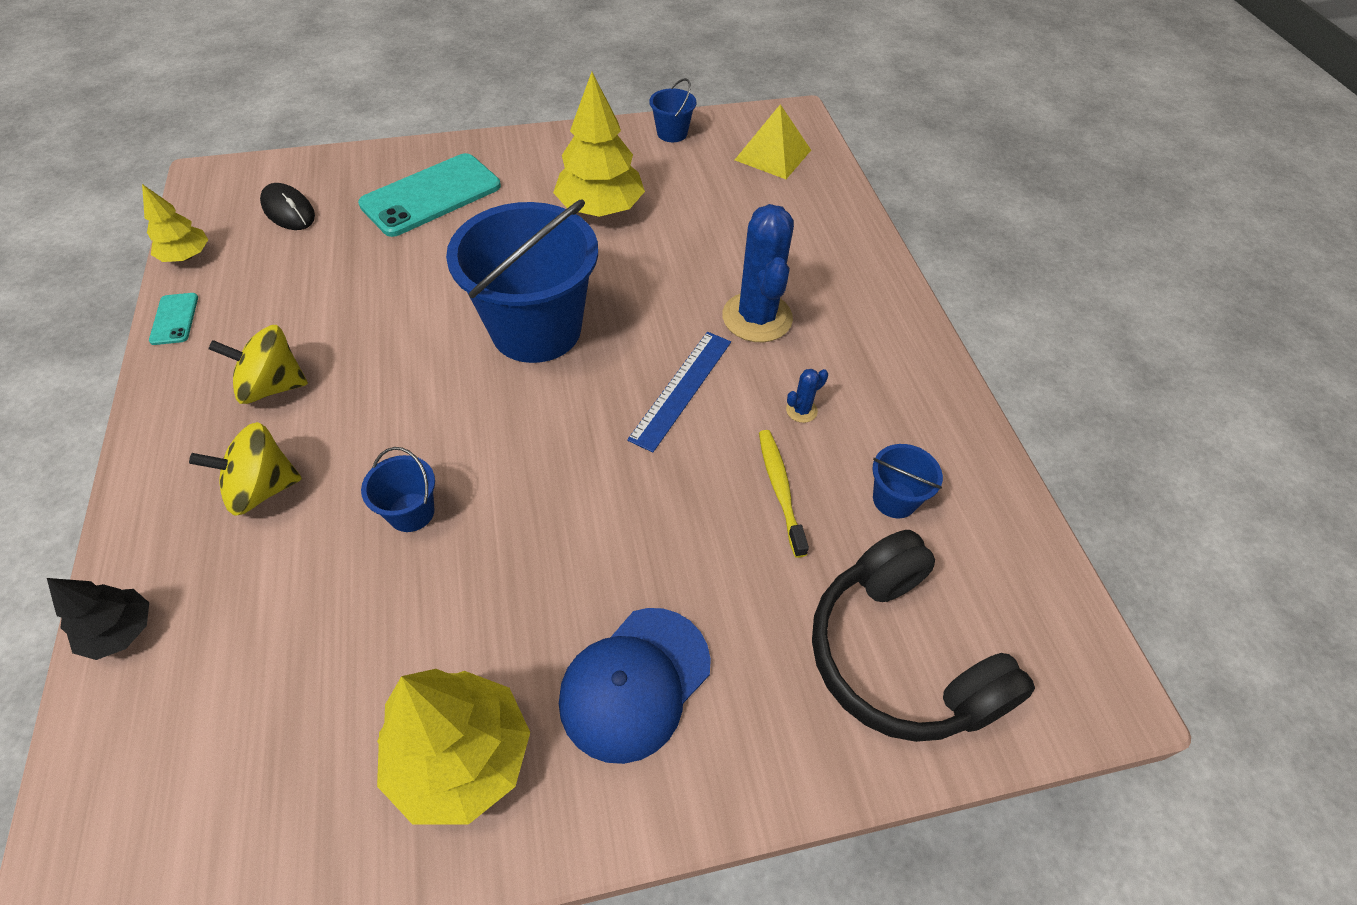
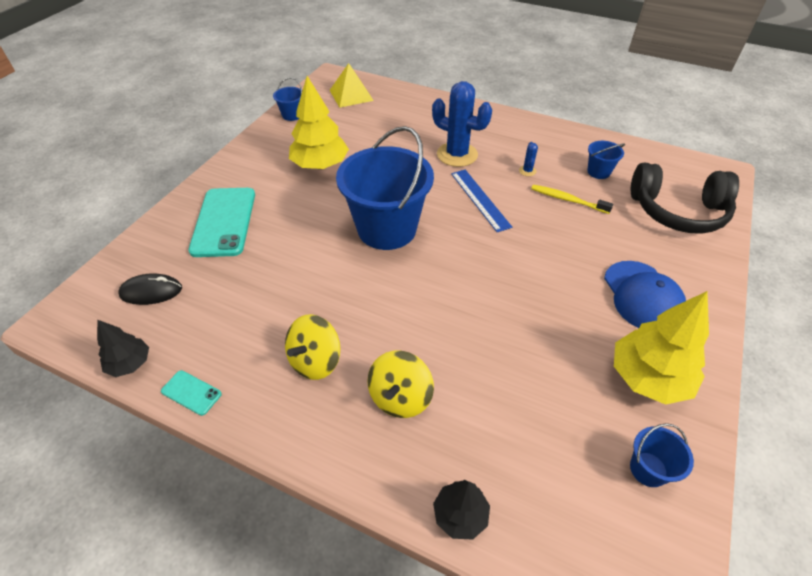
camera: 50 degrees left, 5 degrees down
(186, 256) = (130, 363): yellow tree -> black tree
(411, 512) = (476, 334): blue bucket -> blue bucket (648, 469)

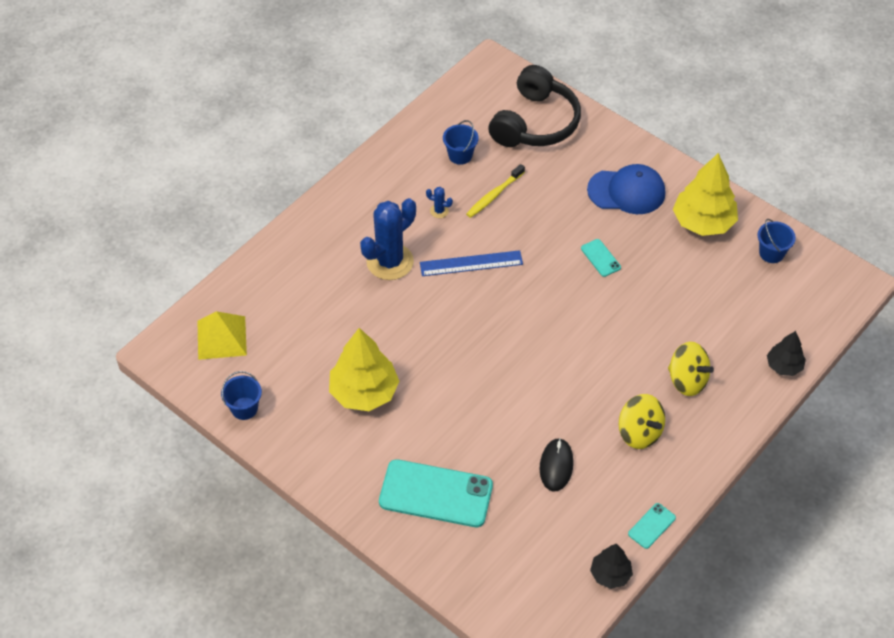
camera: 75 degrees left, 5 degrees up
(151, 291) = (524, 561): black mouse -> black mouse (556, 466)
(387, 229) = (491, 350): blue bucket -> none
(537, 289) = (600, 258): none -> turquoise phone

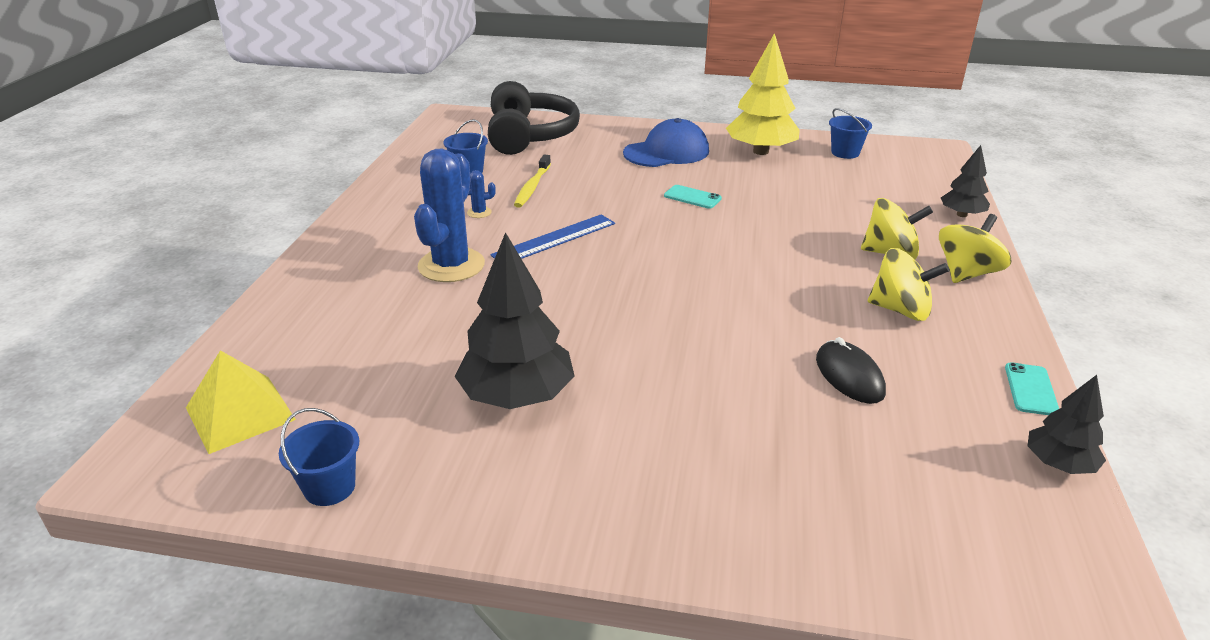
camera: 30 degrees left, 20 degrees down
(364, 392) = (517, 396): yellow tree -> black tree
(436, 494) = (728, 473): turquoise phone -> none
(719, 423) = (966, 273): none -> yellow spinning top

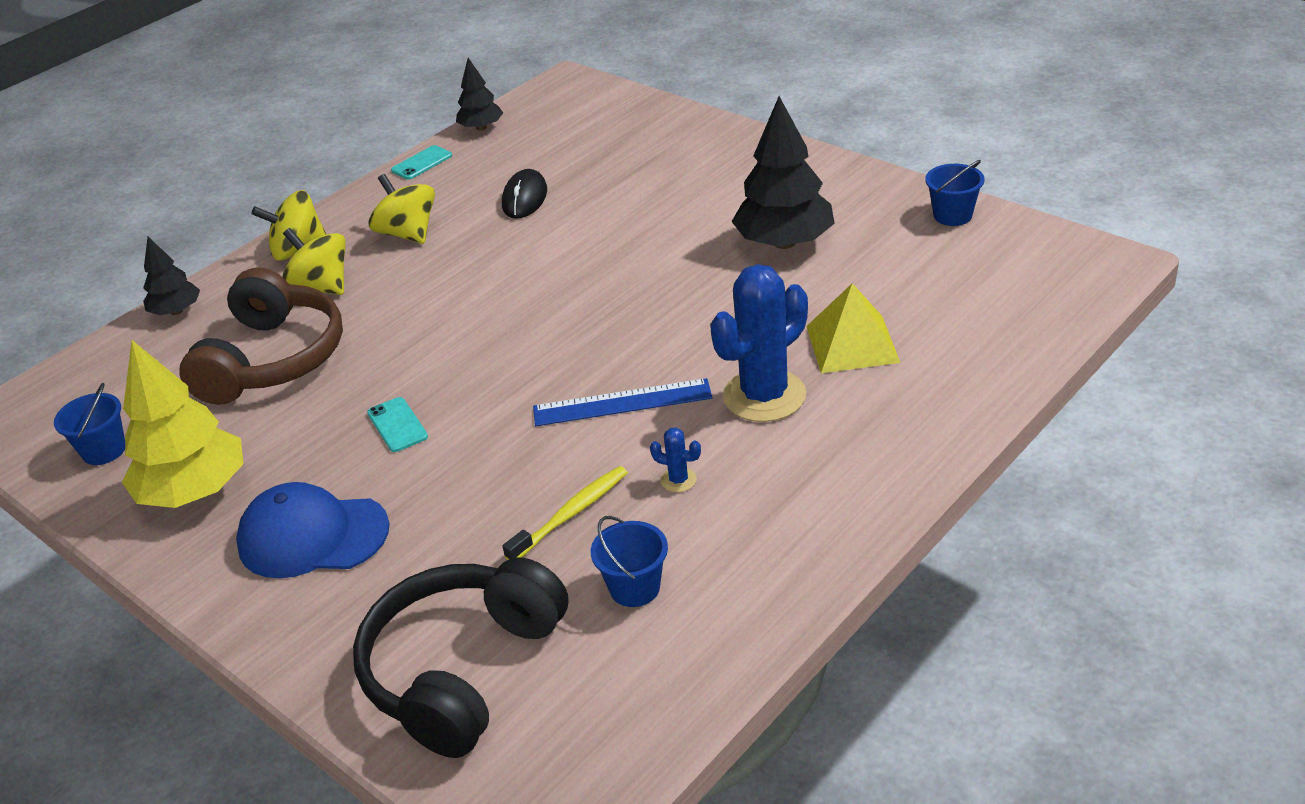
camera: 145 degrees left, 5 degrees up
(240, 413) = (1020, 283): yellow pyramid -> yellow pyramid (852, 344)
(835, 207) = (273, 359): none -> brown headphones

